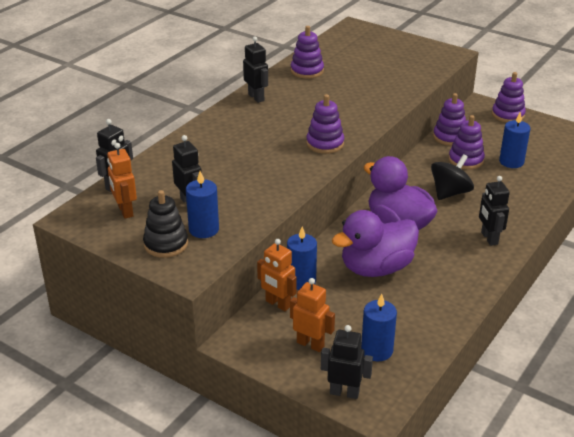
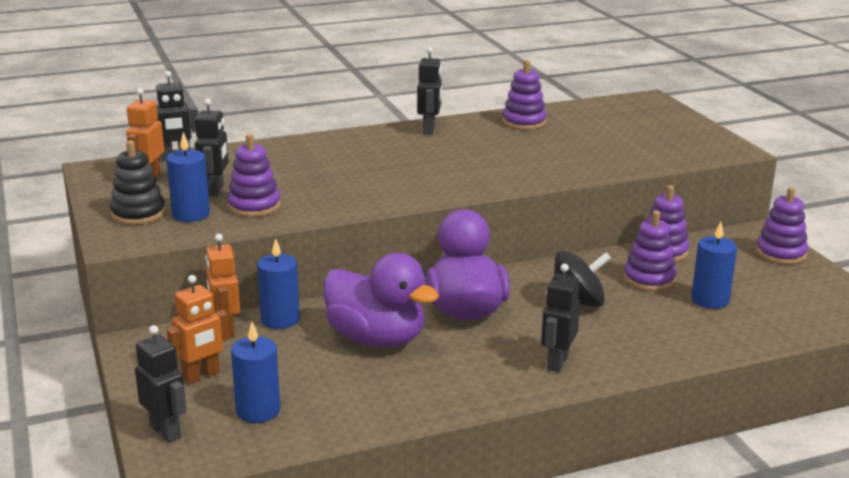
camera: 35 degrees right, 10 degrees down
(310, 344) = (201, 376): orange robot -> orange robot turned 75 degrees clockwise
(325, 144) = (434, 186): purple stacking toy -> purple stacking toy (254, 206)
(376, 268) = (377, 339): purple duck -> purple duck turned 150 degrees counterclockwise

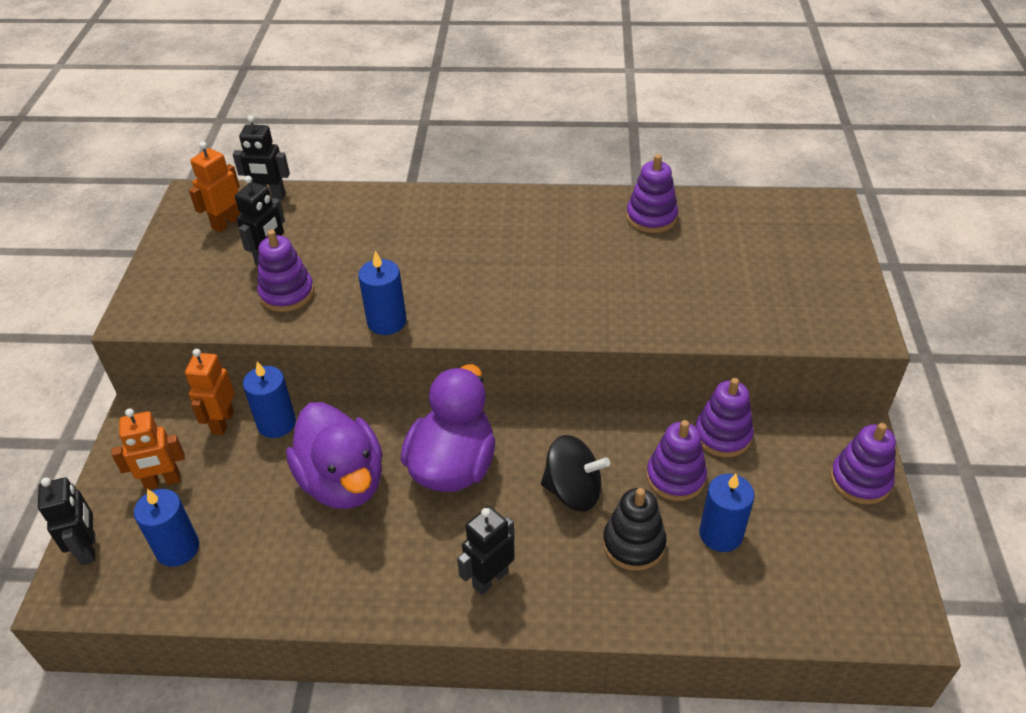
camera: 25 degrees right, 20 degrees up
(138, 214) = (181, 277): black stacking toy -> black stacking toy (633, 544)
(191, 214) = (223, 291): blue candle -> blue candle (387, 322)
(429, 129) = (541, 206): black robot -> none

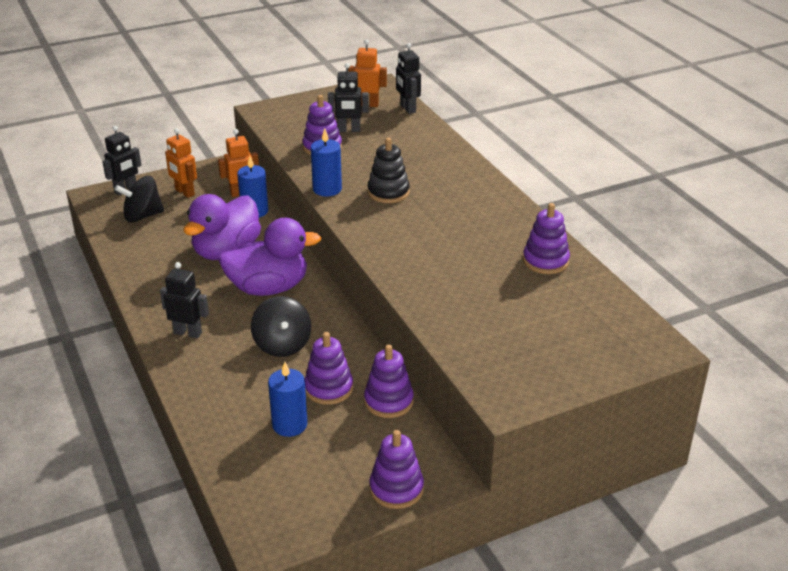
camera: 60 degrees right, 10 degrees down
(177, 548) = (142, 216): blue candle -> black spinning top
(633, 544) = (254, 385): black stacking toy -> black stacking toy (388, 192)

